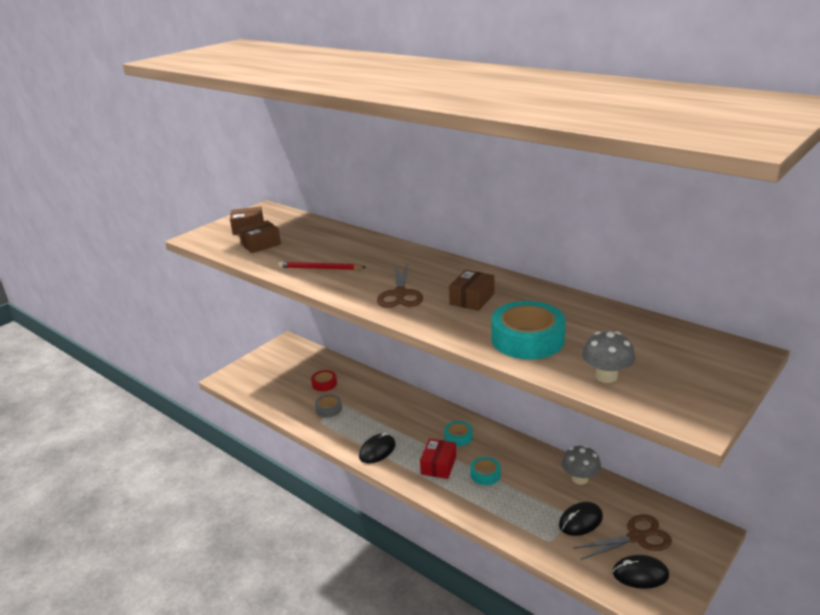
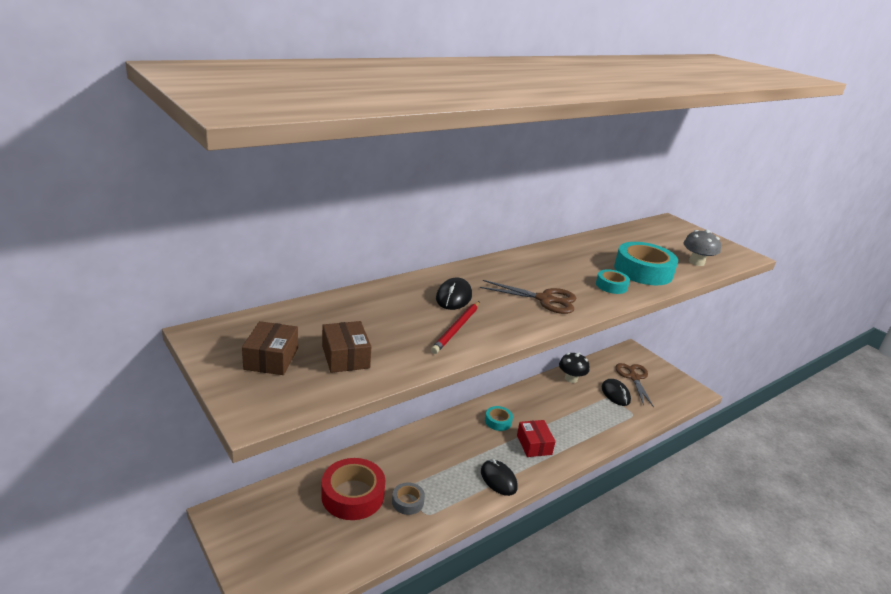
camera: 80 degrees left, 0 degrees up
(324, 384) = (353, 495): red tape -> red tape, size x1.94
(438, 465) = (534, 445): red box -> red box turned 45 degrees clockwise
(472, 299) = (569, 273): brown box -> none
(485, 474) = (553, 422): turquoise tape -> turquoise tape (611, 286)
(580, 478) = (571, 378): grey mushroom -> black mushroom
(640, 574) = (666, 388): black mouse -> black mouse (453, 297)

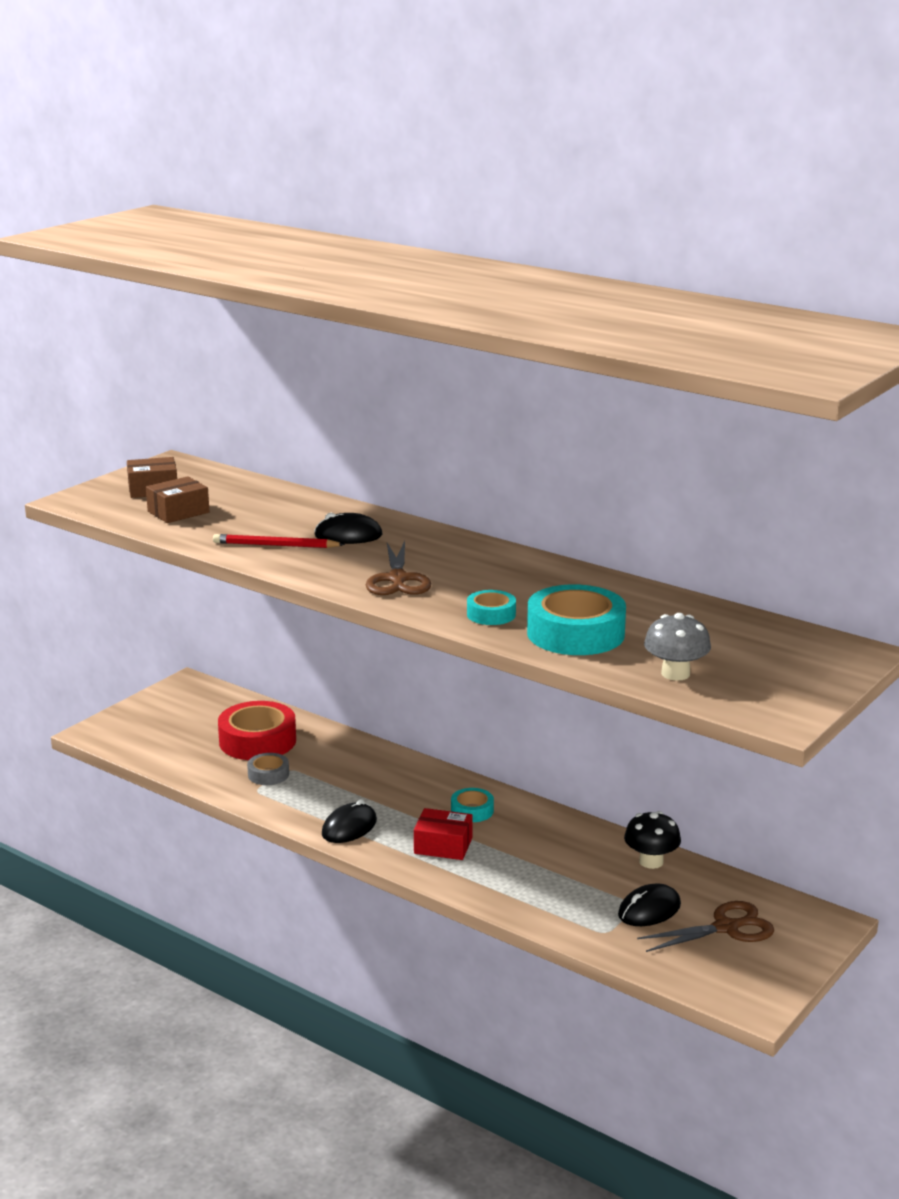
camera: 75 degrees right, 5 degrees down
(534, 445) = (443, 846): red box -> red box turned 45 degrees clockwise

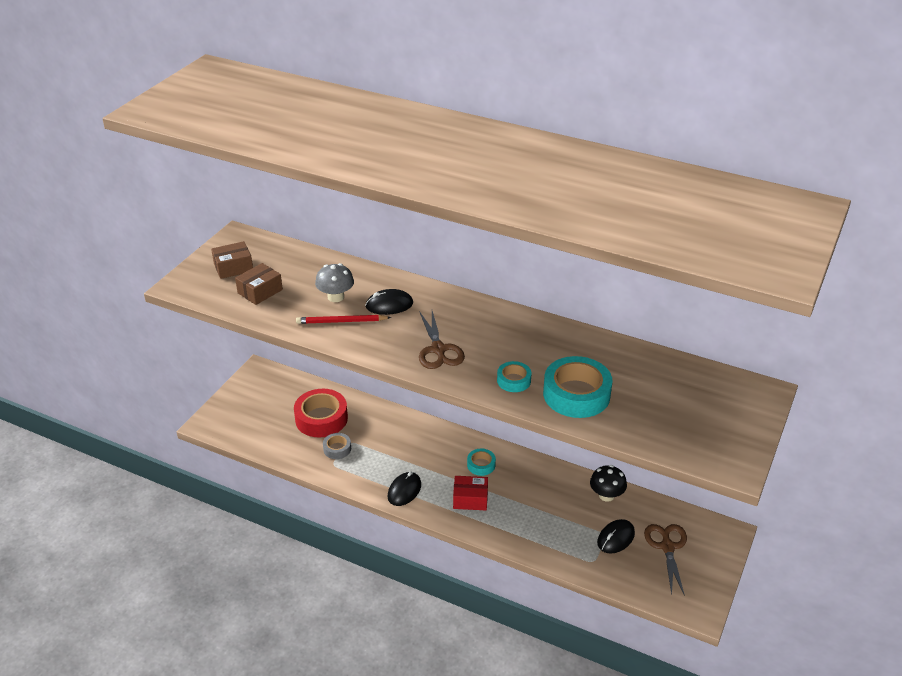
camera: 10 degrees left, 15 degrees up
(675, 674) = (654, 429): grey mushroom -> grey mushroom (336, 297)
(726, 928) = (667, 547): brown scissors -> brown scissors turned 60 degrees counterclockwise

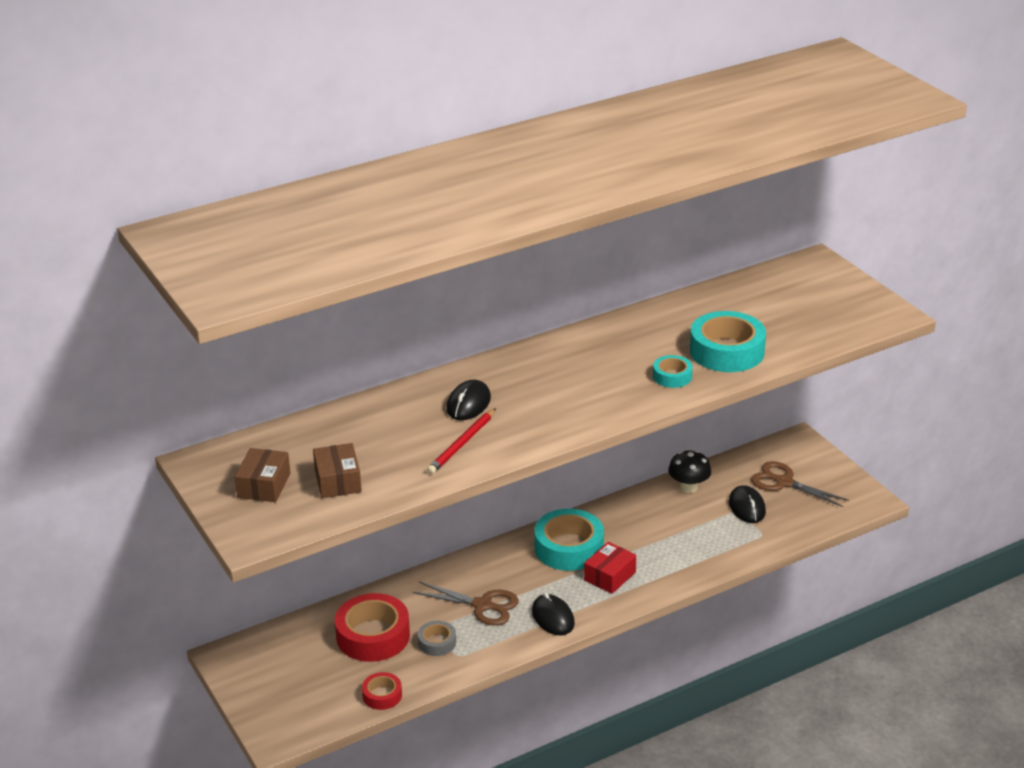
camera: 55 degrees left, 5 degrees down
(272, 449) = (382, 695): none -> red tape
(336, 297) = (412, 433): grey mushroom -> none
(438, 350) = (578, 401): brown scissors -> brown scissors (483, 605)
(481, 465) = (569, 548): turquoise tape -> turquoise tape, size x1.94

